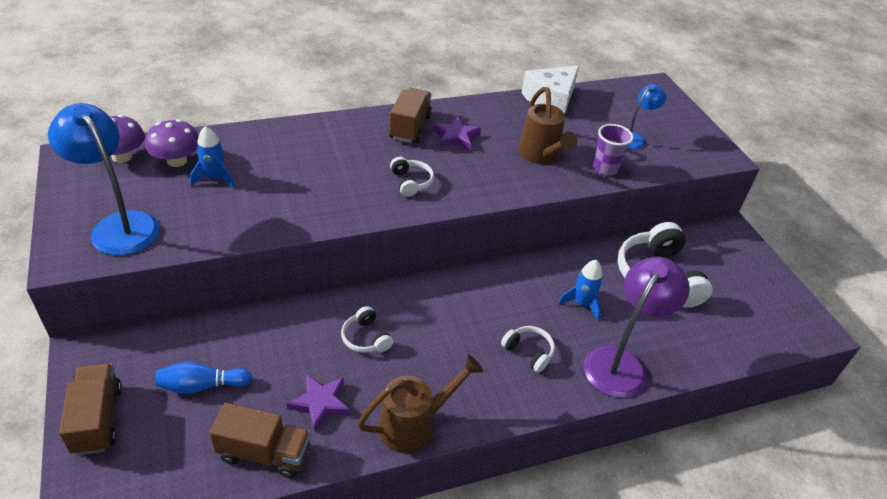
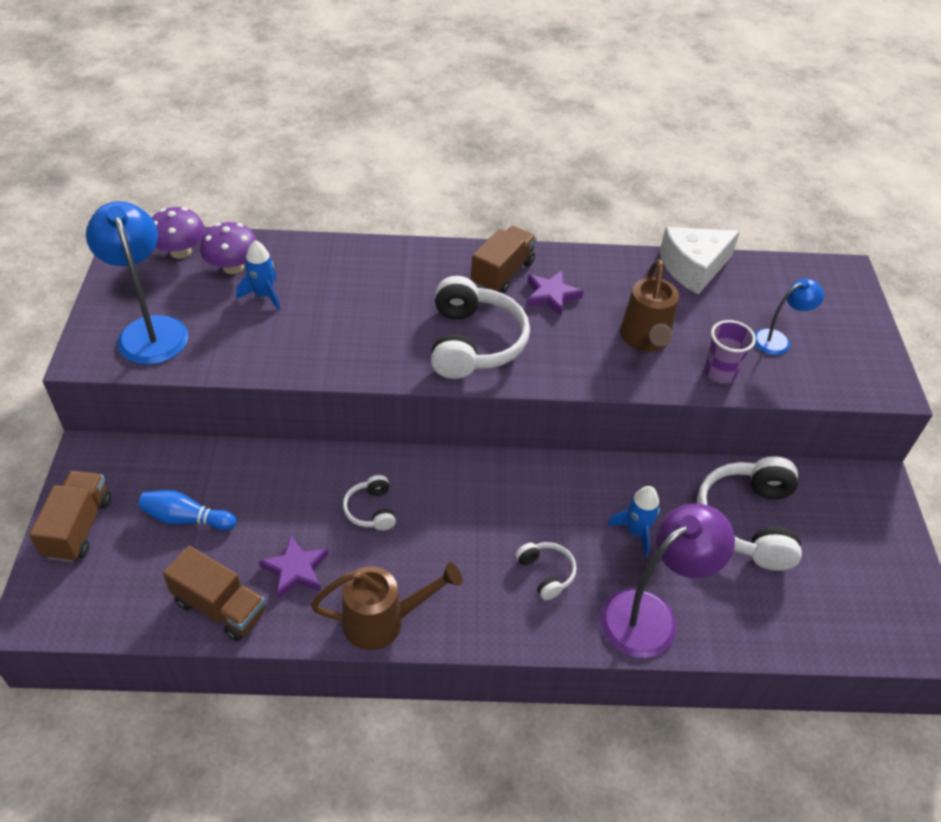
camera: 20 degrees right, 5 degrees up
(411, 182) = (474, 343): white headphones -> white headphones, size x2.05

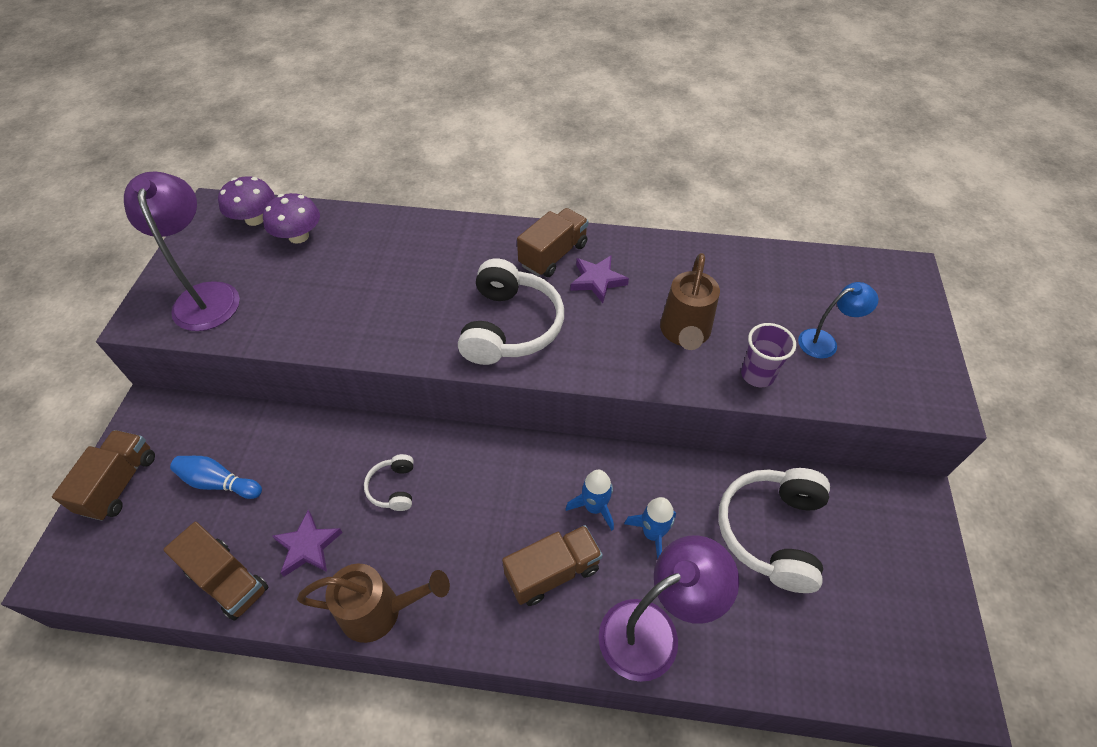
camera: 10 degrees right, 5 degrees up
(150, 330) = (206, 296): blue lamp -> purple lamp
(264, 295) = (320, 266): blue rocket -> blue rocket (594, 507)
(546, 573) = (553, 572): white headphones -> brown truck
(693, 268) = (747, 258): white cheese -> none

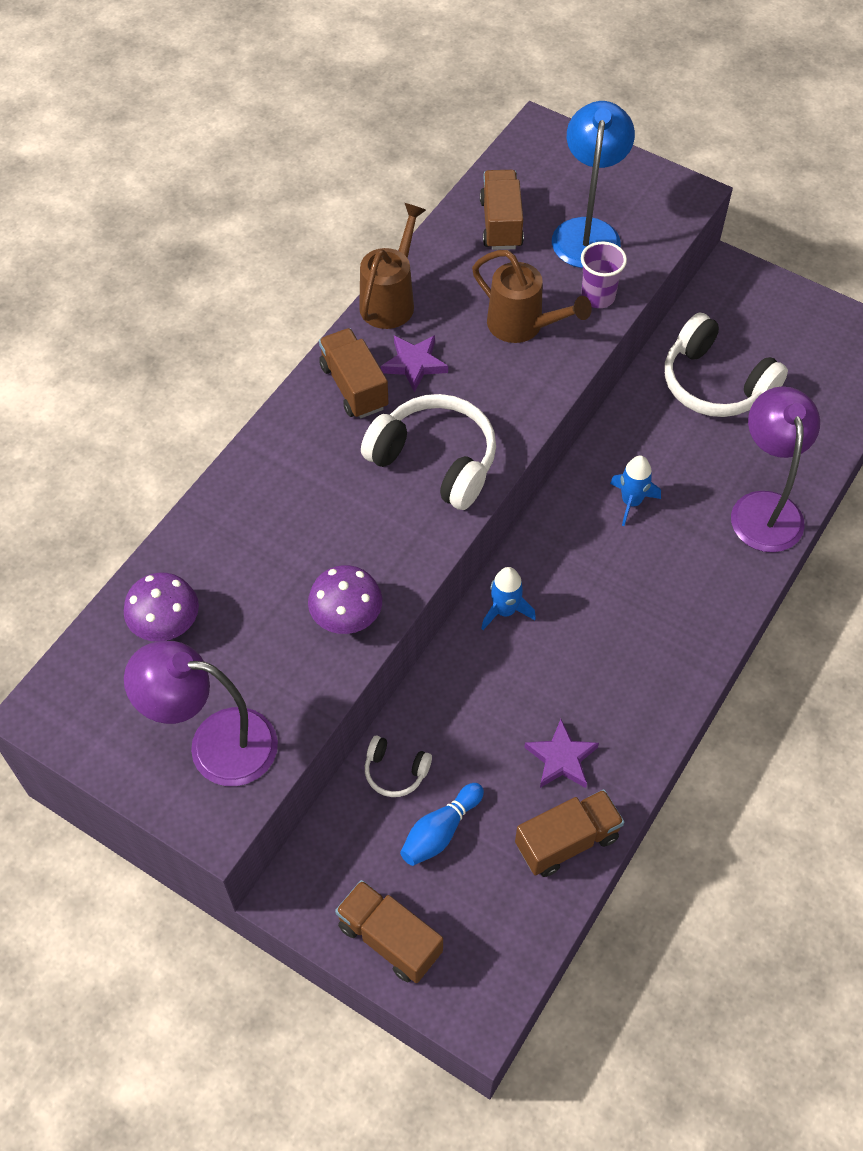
camera: 65 degrees left, 5 degrees up
(255, 219) = (99, 666): purple mushroom -> purple mushroom (346, 616)
(380, 611) = (658, 711): brown watering can -> brown watering can (390, 300)
(393, 488) = (529, 663): white headphones -> white headphones (395, 771)
(553, 572) = (681, 560): brown truck -> brown truck (501, 224)
(652, 534) = (678, 469): blue rocket -> blue rocket (505, 611)
(825, 342) = (587, 232): blue lamp -> blue lamp, size x1.80

